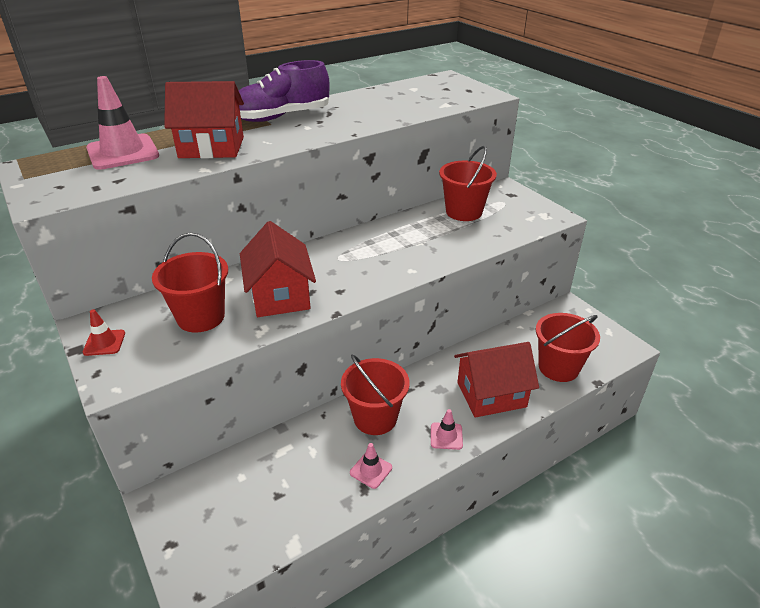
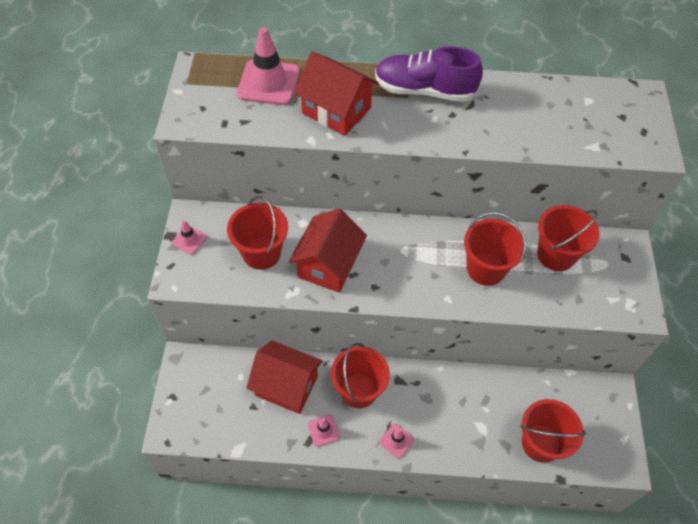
camera: 35 degrees right, 20 degrees up
(104, 343) = (189, 240): red traffic cone -> pink traffic cone
(421, 240) = (486, 269): none -> red bucket
(491, 394) = (461, 430): red house -> red house (286, 386)

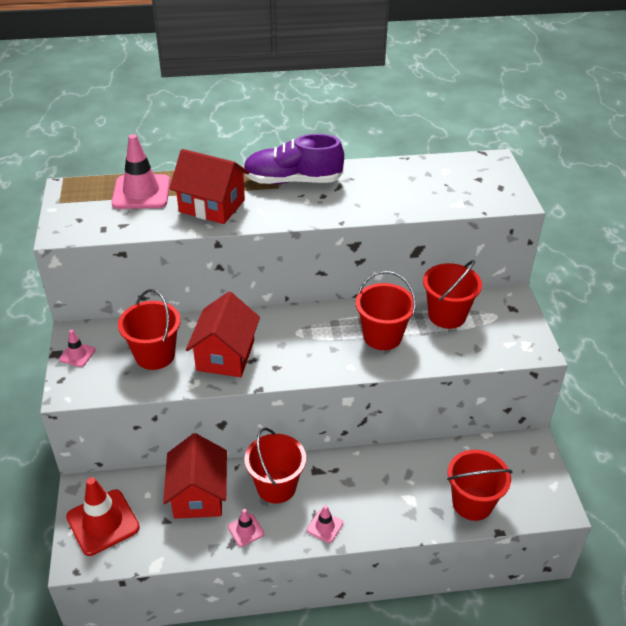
camera: 10 degrees left, 15 degrees down
(197, 398) = (103, 522): none -> red traffic cone
(286, 386) = (198, 495): red house -> red house turned 75 degrees clockwise

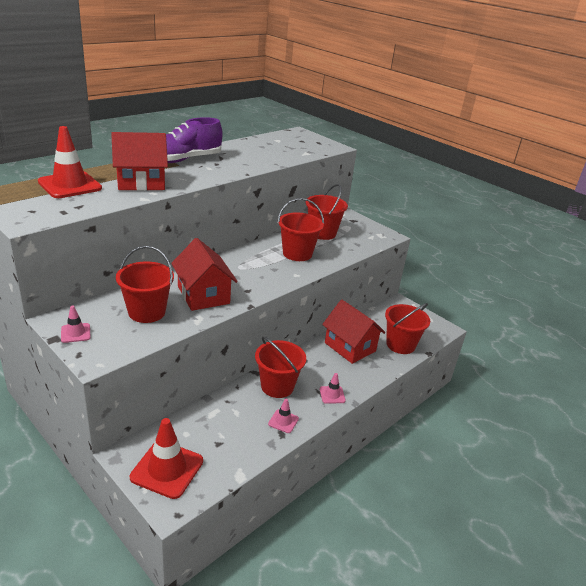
camera: 40 degrees left, 10 degrees down
(141, 192) = (70, 185): pink traffic cone -> red traffic cone
(198, 495) = (227, 415): red house -> red house (350, 347)

